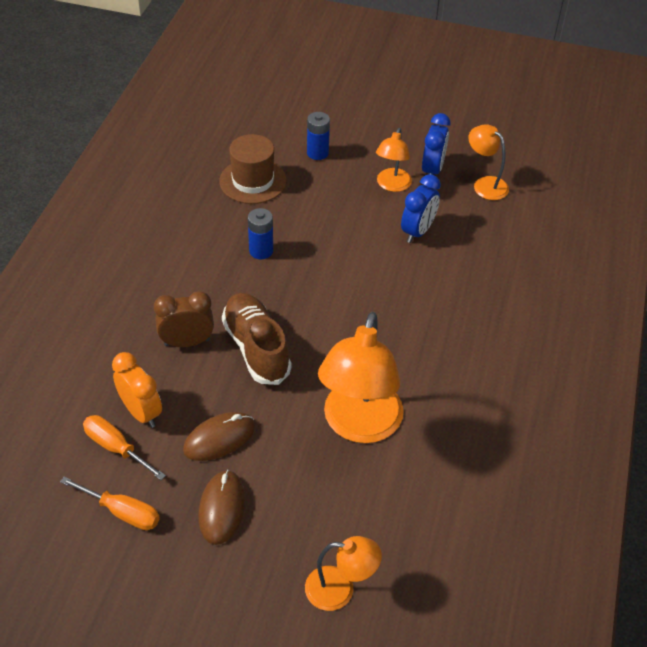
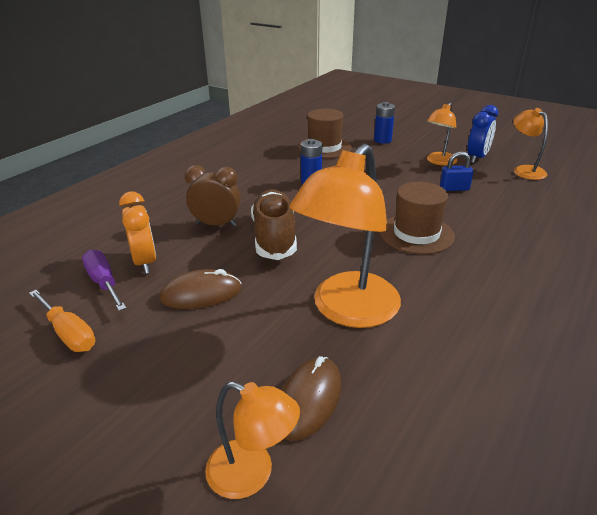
camera: 20 degrees right, 15 degrees down
(116, 448) = (104, 283): orange screwdriver -> purple screwdriver
(222, 508) = (166, 352): brown mouse -> brown mouse (309, 400)
(395, 312) = (416, 234): none -> brown hat
(418, 231) = (454, 188): blue clock -> blue padlock

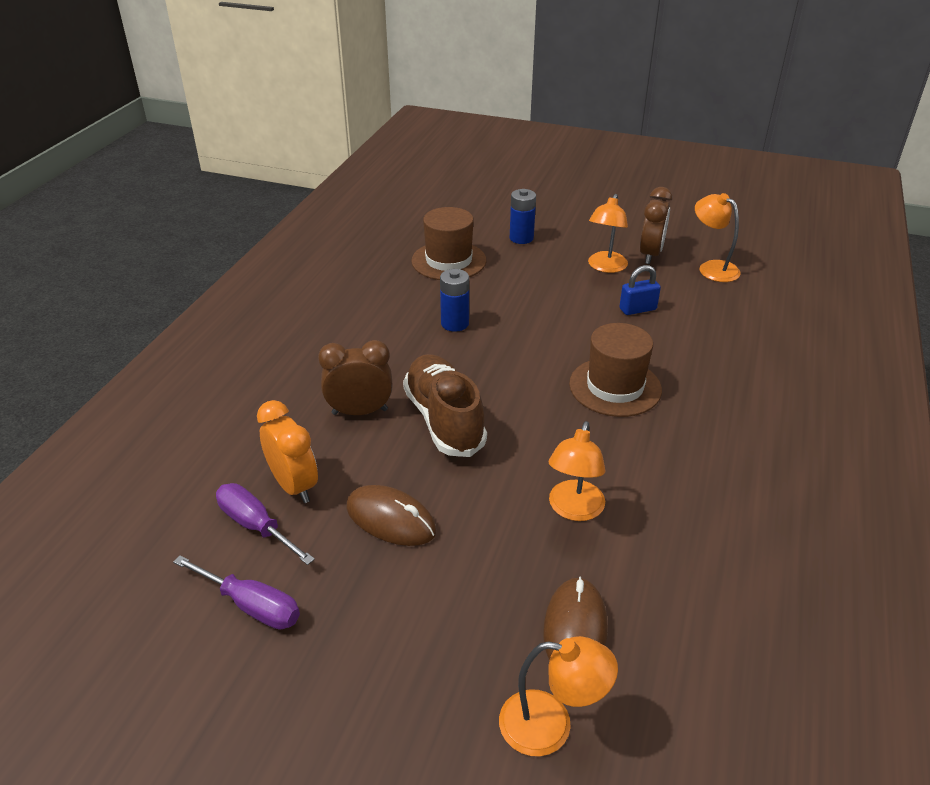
camera: 15 degrees left, 5 degrees up
(69, 333) = (251, 605): orange screwdriver -> purple screwdriver
(201, 294) = (391, 519): brown mouse -> brown mouse turned 60 degrees clockwise
(347, 310) = (574, 510): orange lamp -> orange lamp, size x0.54
(477, 158) = (650, 254): blue clock -> brown clock

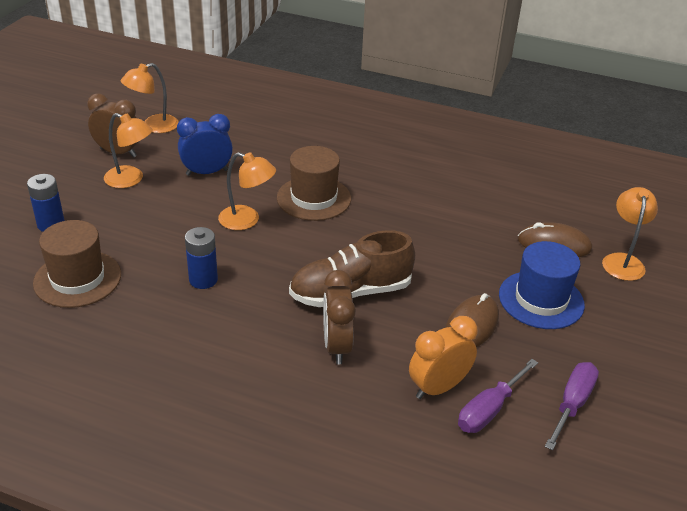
camera: 90 degrees left, 0 degrees up
(444, 597) = (541, 300): none -> blue hat
(574, 510) = (451, 234): orange lamp -> orange lamp (247, 220)
(637, 309) = (207, 172): blue padlock -> blue clock

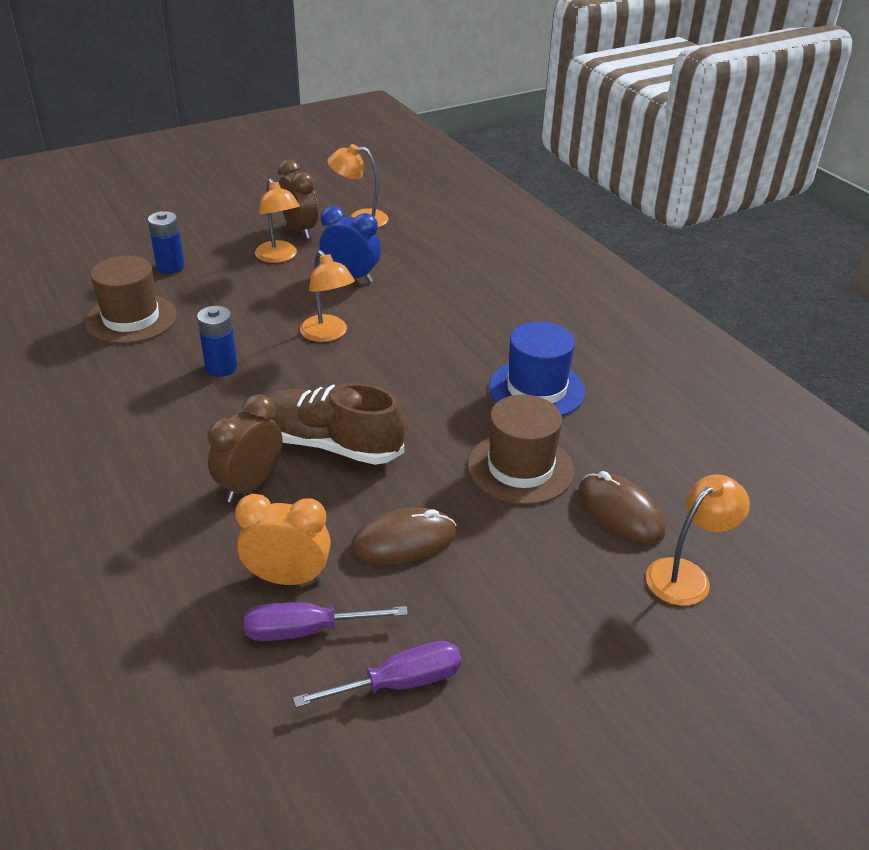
camera: 40 degrees right, 0 degrees up
(313, 198) = (417, 342): brown hat -> brown hat (520, 468)
(541, 300) = (519, 559): blue hat -> blue hat (536, 389)

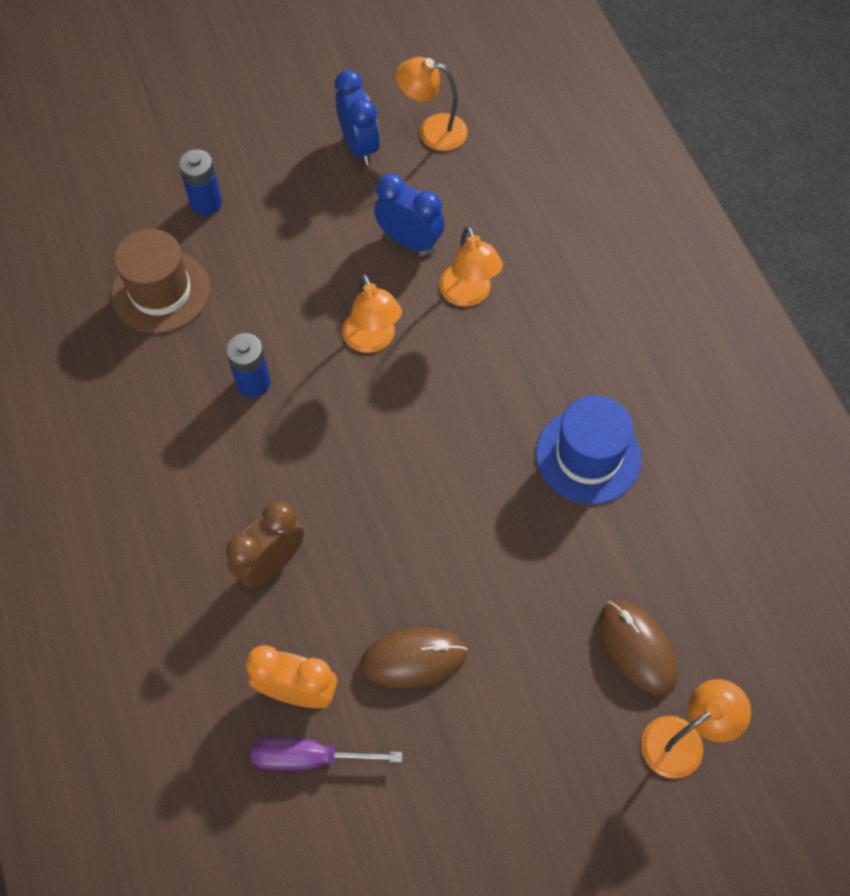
camera: 10 degrees right, 25 degrees up
(279, 257) = (330, 196): orange lamp -> orange lamp (468, 295)
(300, 230) = (359, 146): brown clock -> blue clock
(330, 444) = (357, 515): brown shoe -> none
(399, 683) = (386, 829): purple screwdriver -> none
(520, 468) = (547, 573): brown hat -> none

